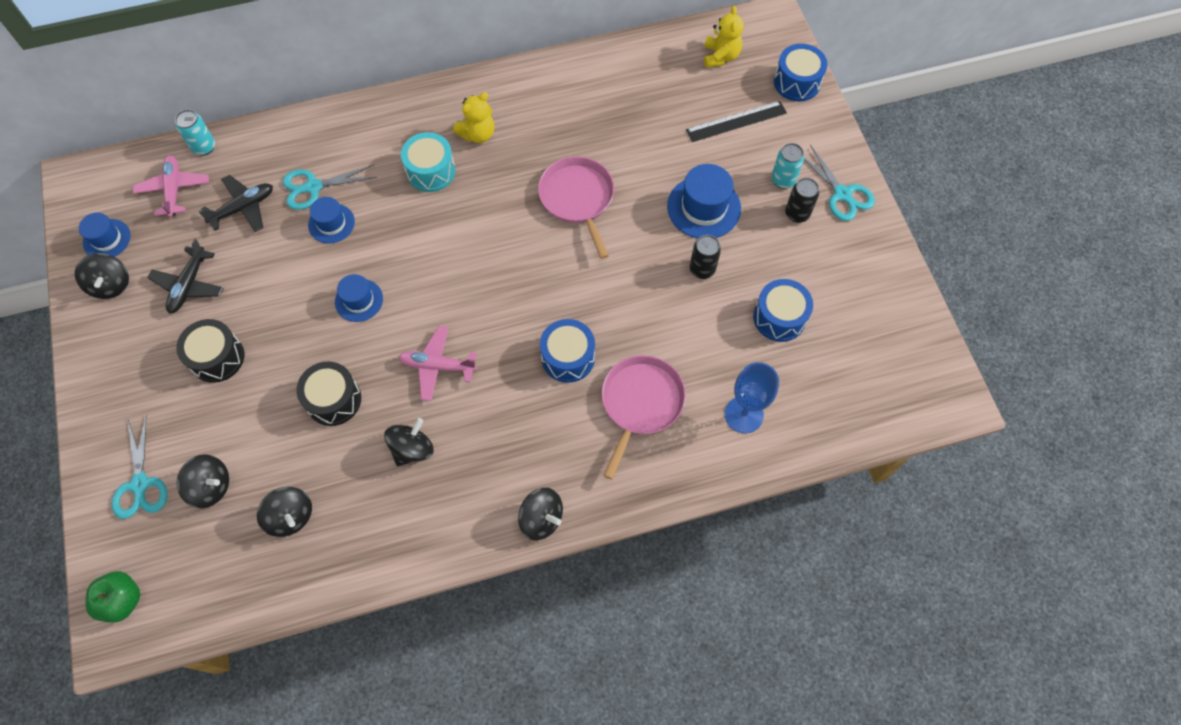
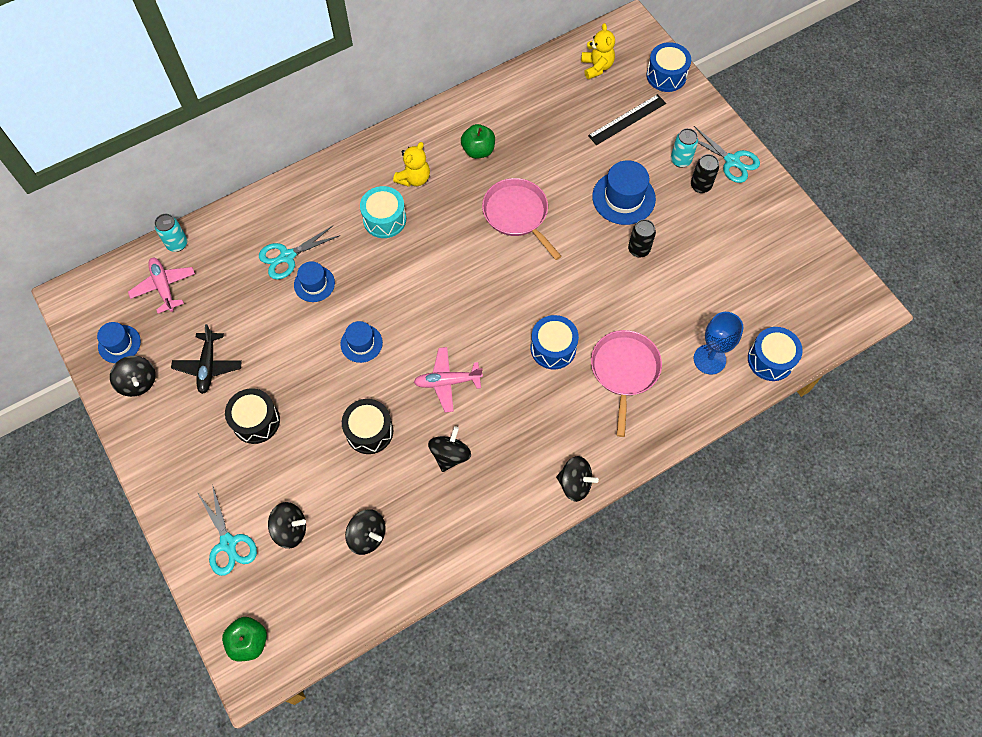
camera: 15 degrees left, 0 degrees up
(243, 208) = (232, 288): black plane -> none
(558, 119) = (478, 150): none -> green apple
(779, 317) = (713, 274): blue drum -> blue drum (770, 359)

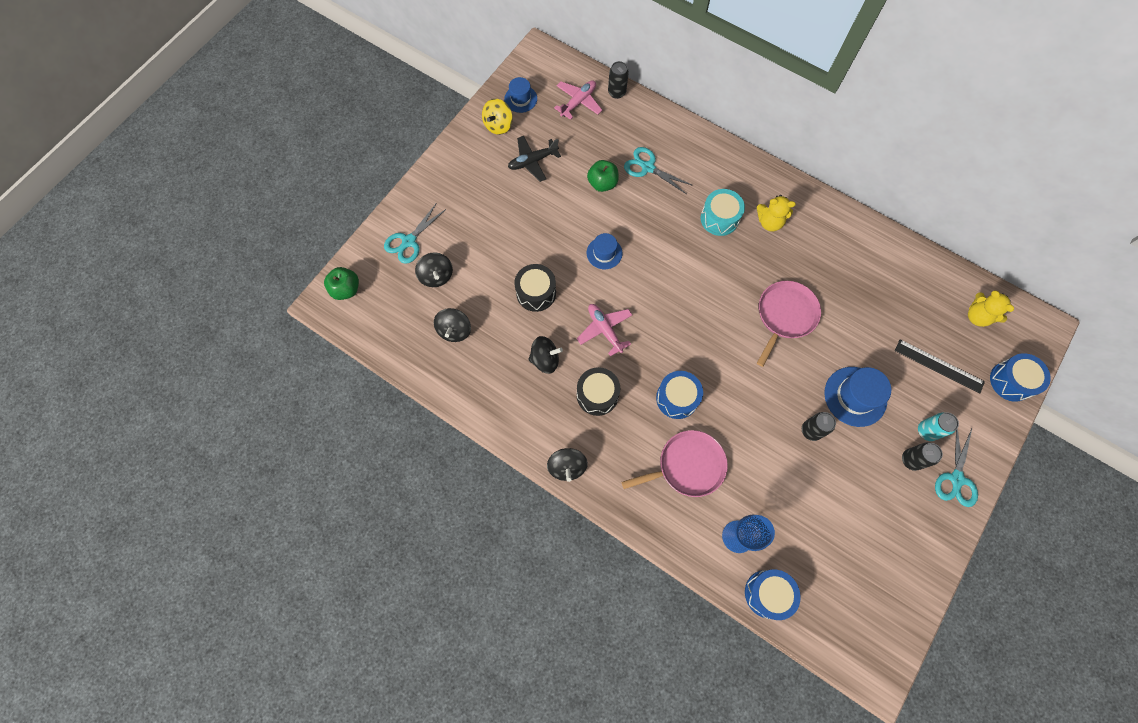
camera: 65 degrees right, 5 degrees up
(138, 382) = (498, 125): black spinning top -> yellow spinning top
(177, 244) = (616, 92): turquoise can -> black can
(256, 421) = (506, 213): black drum -> black drum (597, 395)
(314, 284) = (635, 197): blue hat -> none
(478, 150) = (826, 258): green apple -> green apple (602, 183)
(596, 67) = (977, 316): yellow teddy bear -> yellow teddy bear turned 90 degrees clockwise

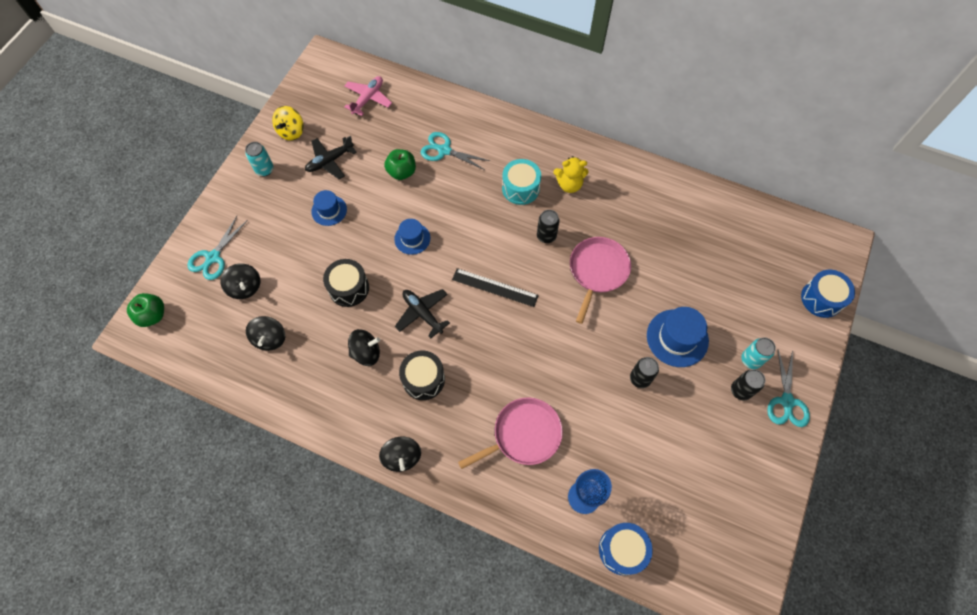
camera: 10 degrees left, 5 degrees down
(468, 161) = (264, 170): none -> turquoise can
(520, 99) = (310, 103): blue hat -> blue hat (329, 210)
(605, 330) = (422, 313): pink plane -> black plane
(616, 92) = (404, 84): black can -> black can (546, 236)
(677, 398) = (503, 369): blue drum -> none
(939, 366) = (752, 295): black ruler -> black ruler (495, 287)
(977, 316) = (779, 243): yellow teddy bear -> none

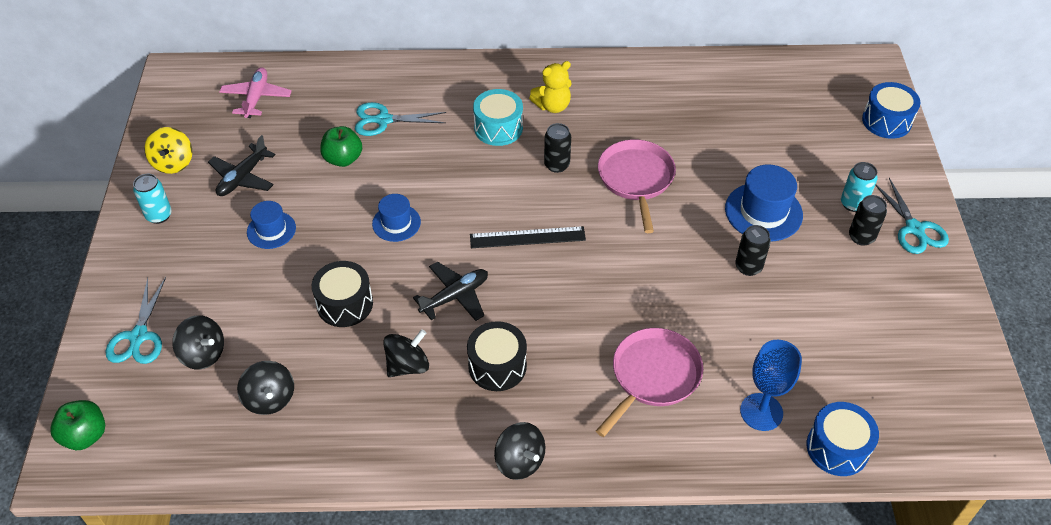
camera: 25 degrees left, 15 degrees down
(422, 313) = (455, 296): black plane -> black plane turned 120 degrees clockwise

